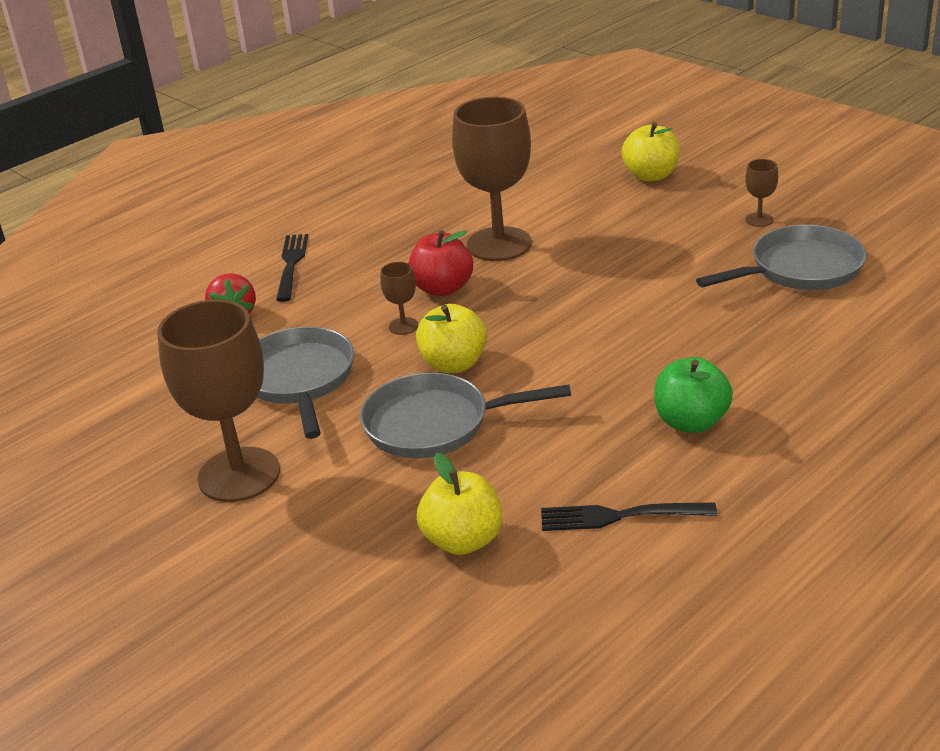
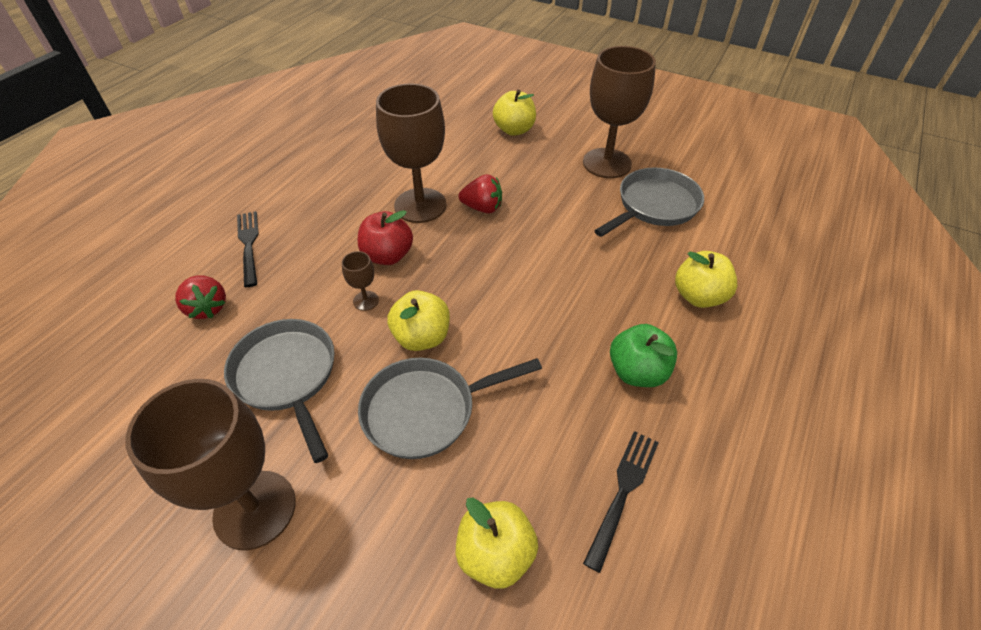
camera: 20 degrees left, 15 degrees up
(574, 253) = (482, 208): none -> red strawberry
(621, 516) = (623, 493): black fork -> black fork turned 135 degrees clockwise
(759, 220) = (607, 163): brown goblet -> brown goblet, size x2.38
(808, 363) = (699, 296): none -> yellow apple

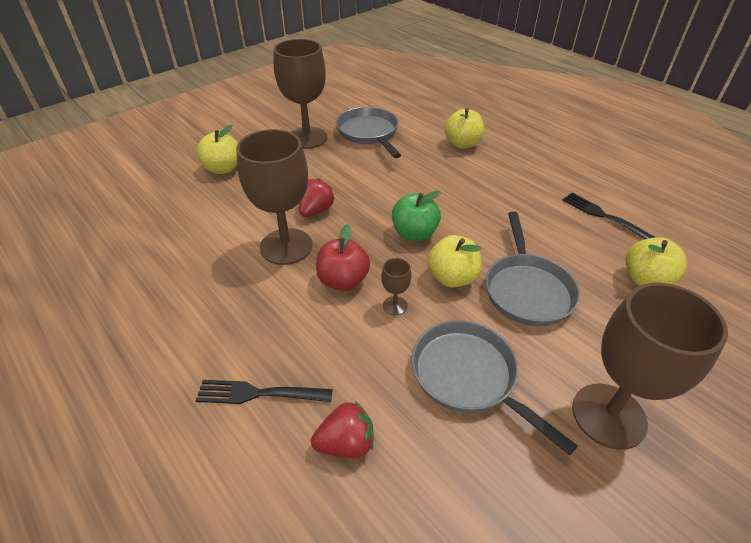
camera: 70 degrees left, 5 degrees down
(287, 376) = (468, 377): grey pan -> grey pan turned 60 degrees clockwise
(637, 372) = (516, 185): green apple -> green apple (414, 233)

